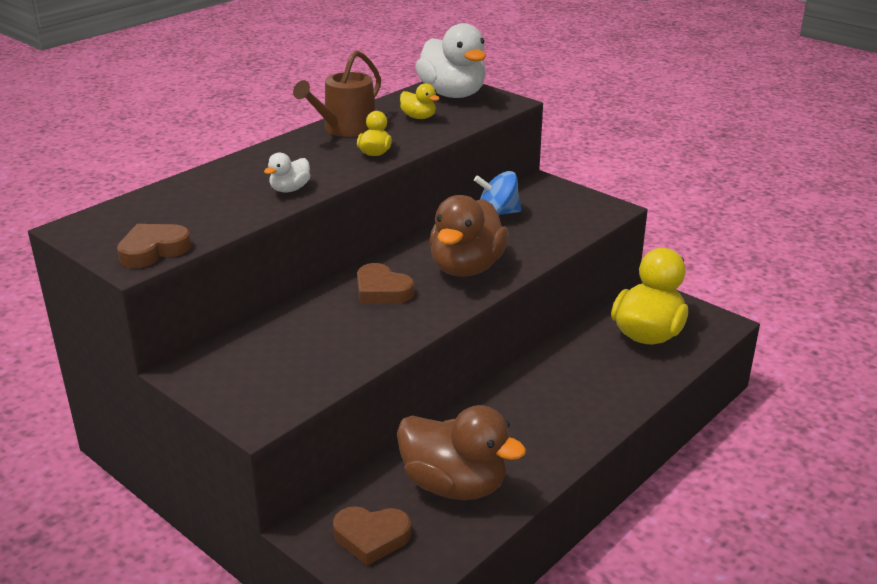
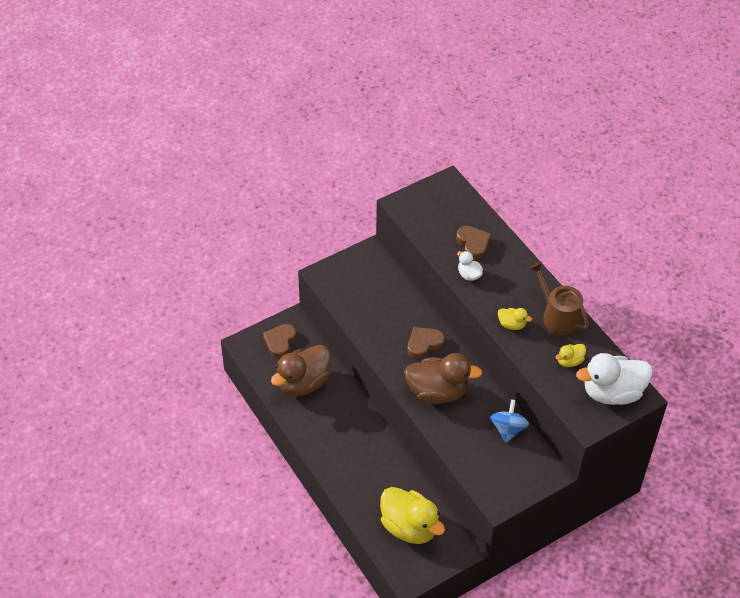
camera: 105 degrees right, 20 degrees up
(153, 250) = (411, 212): brown heart -> brown heart (473, 244)
(466, 268) = (437, 392): brown duck -> brown duck turned 150 degrees clockwise

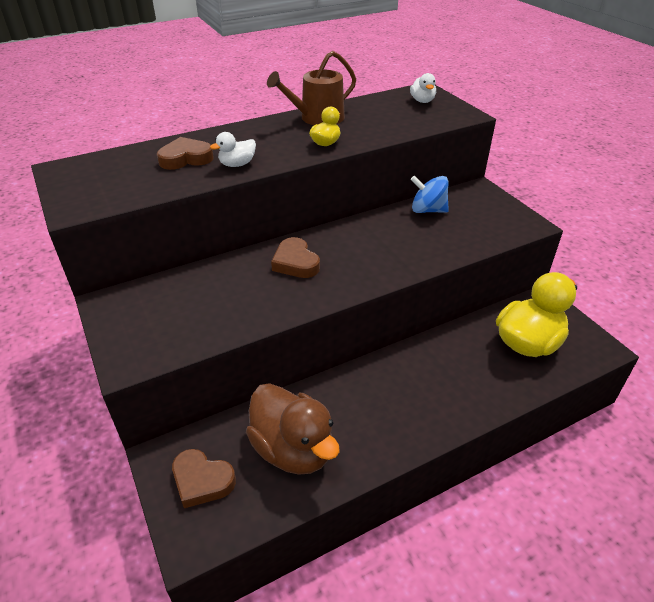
camera: 85 degrees left, 10 degrees down
(437, 392) = (375, 256): brown duck -> none
(569, 361) = (382, 117): yellow duck -> none
(612, 393) = (422, 101): white duck -> white duck, size x0.46

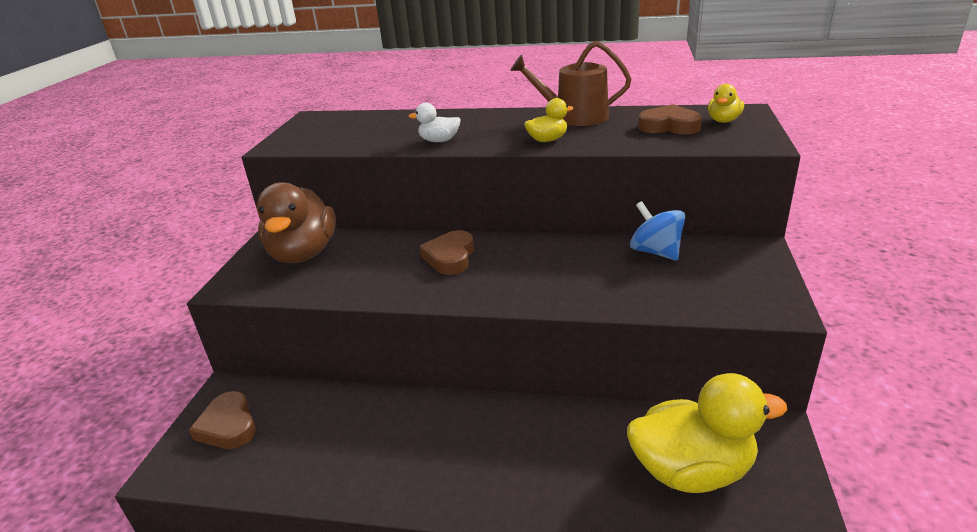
camera: 40 degrees right, 10 degrees down
(186, 158) = (406, 128): brown heart -> brown heart (669, 126)
(293, 449) = (319, 441): brown duck -> brown duck (303, 254)
(422, 101) = (723, 121): white duck -> yellow duck

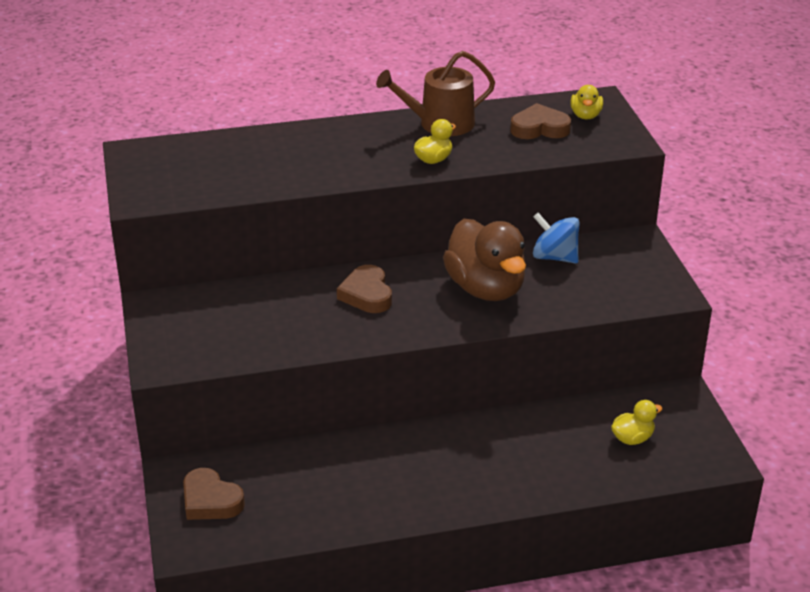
camera: 25 degrees left, 5 degrees up
(303, 254) = (207, 316): brown duck -> brown duck (486, 289)
(439, 141) = (322, 173): white duck -> none
(691, 470) = (632, 438): yellow duck -> yellow duck, size x0.46

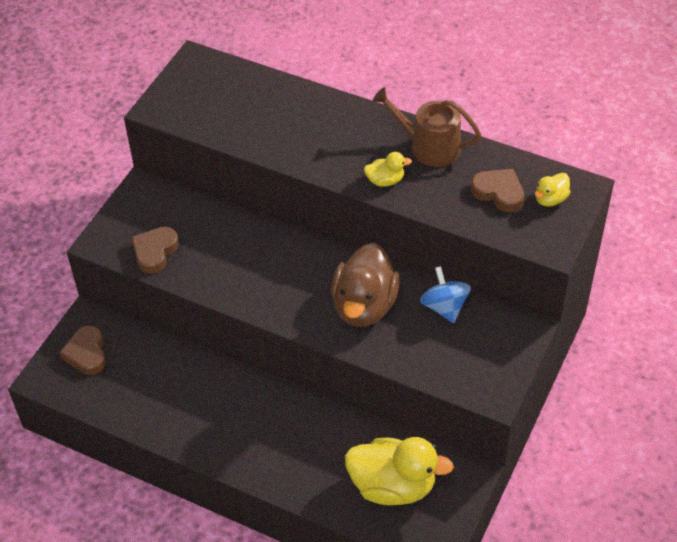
camera: 40 degrees right, 15 degrees up
(367, 294) = (279, 261): brown heart -> brown heart (155, 252)
(632, 438) = (393, 486): yellow duck -> yellow duck, size x2.15

